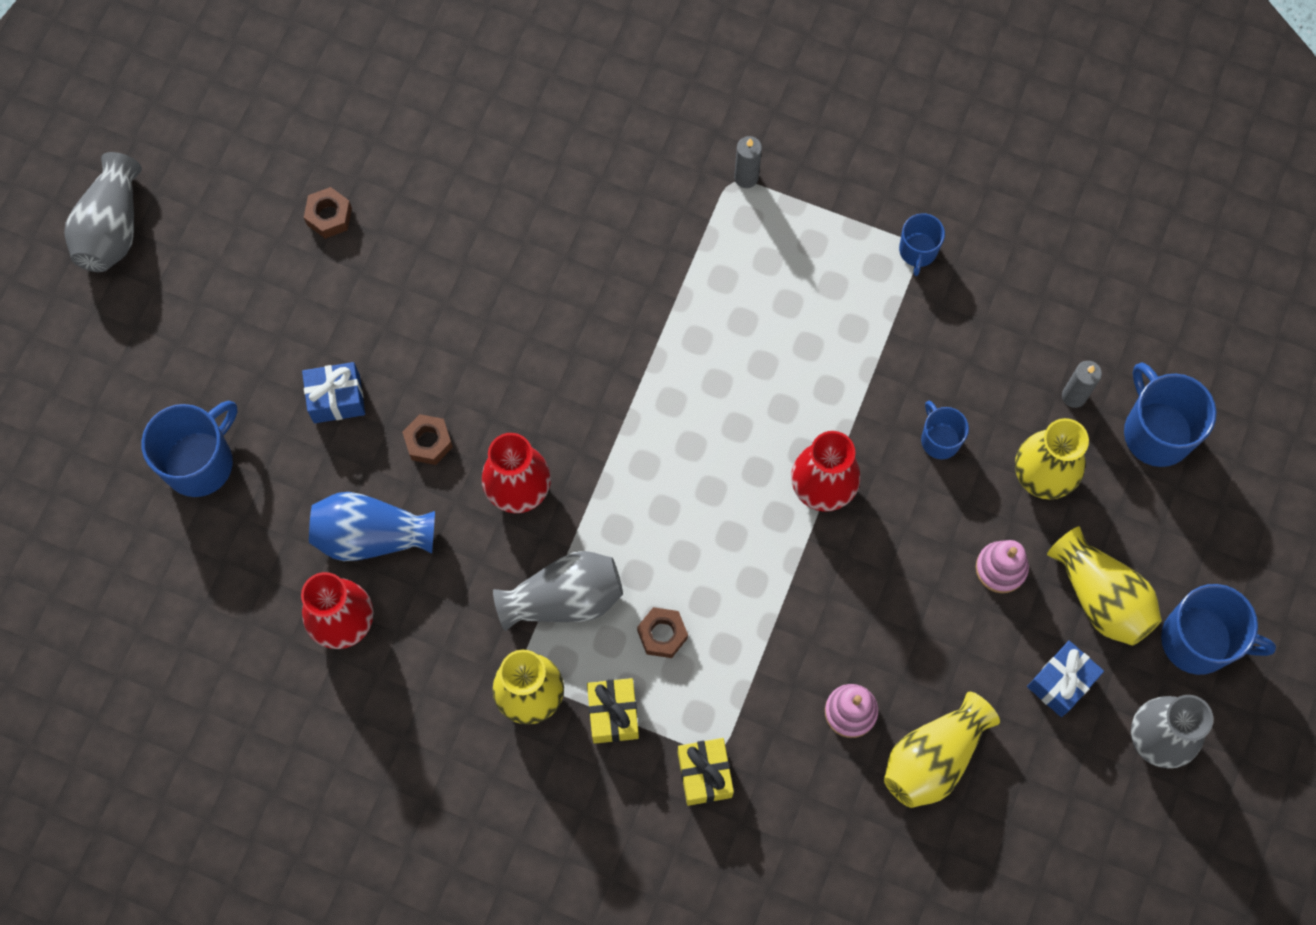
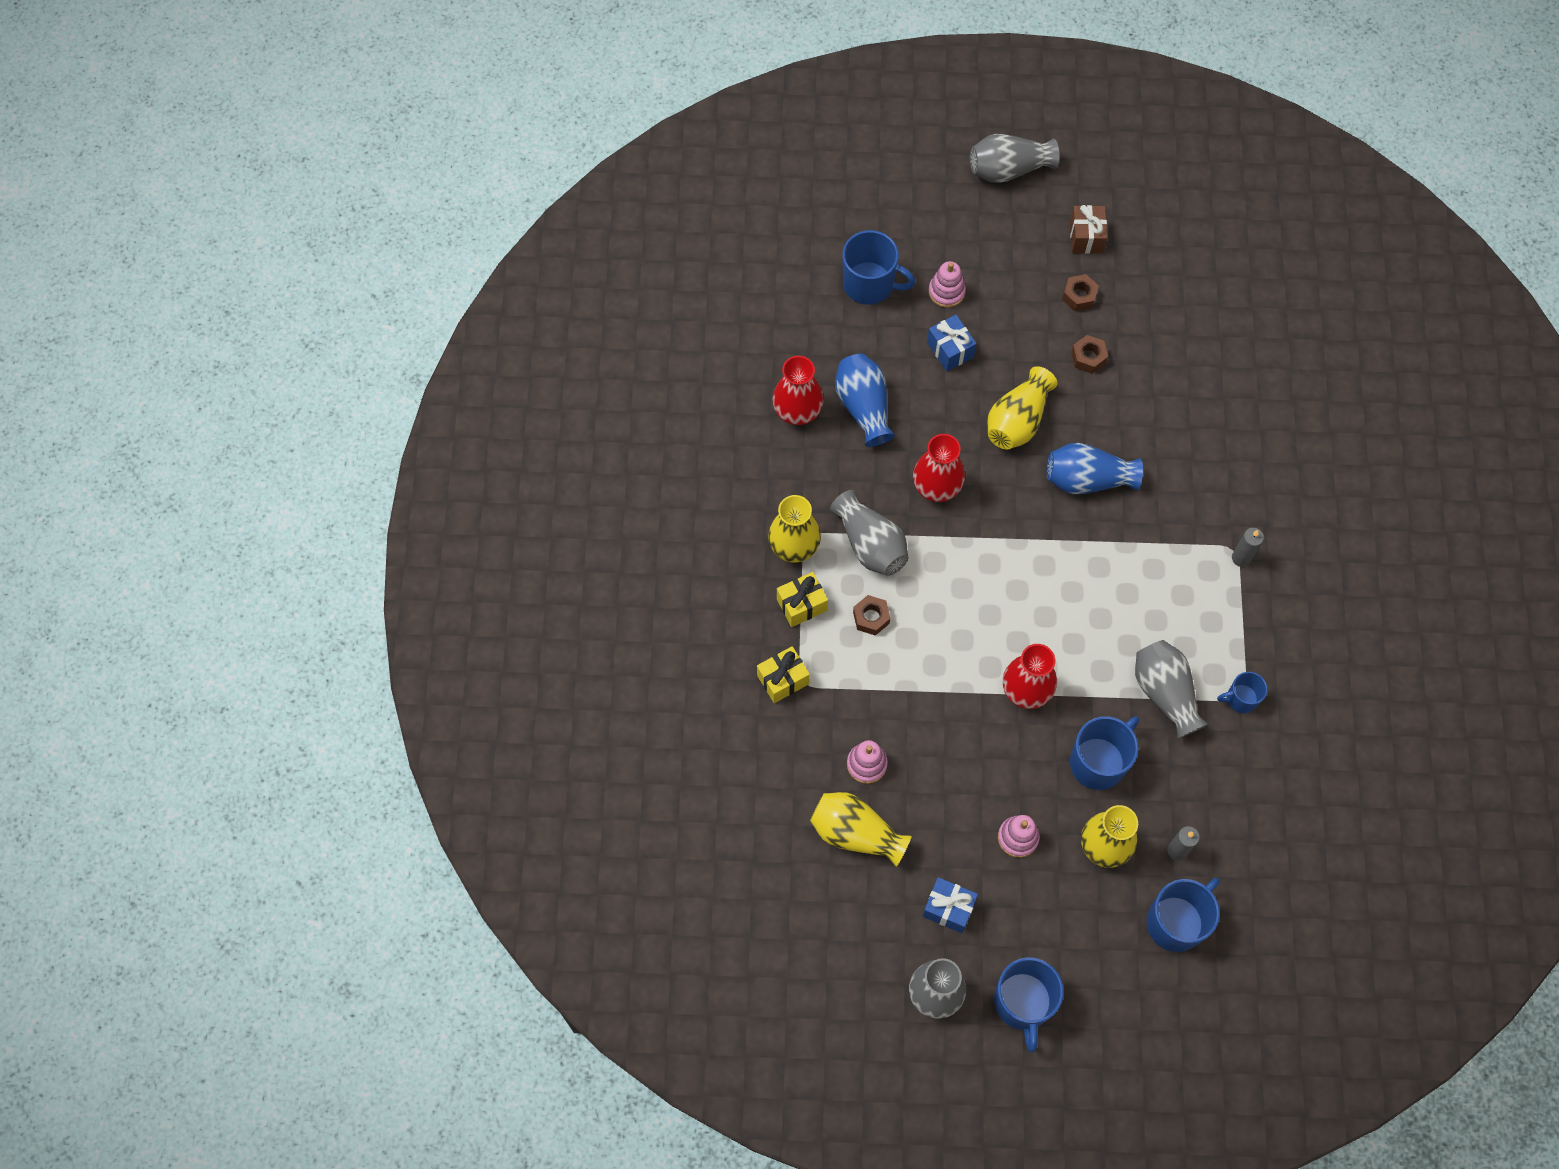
camera: 70 degrees right, 5 degrees down
(251, 175) = (1086, 237): none -> brown gift
(253, 371) = (946, 292): none -> pink stacking toy
(428, 442) = (944, 418): brown nut -> brown nut (1088, 357)
(579, 307) = (1087, 479): none -> blue vase
(881, 331) = (1164, 693): none -> grey vase
(940, 439) = (1098, 762): blue mug -> blue mug, size x1.76
(1101, 596) = (1026, 918): yellow vase -> yellow vase (1017, 421)

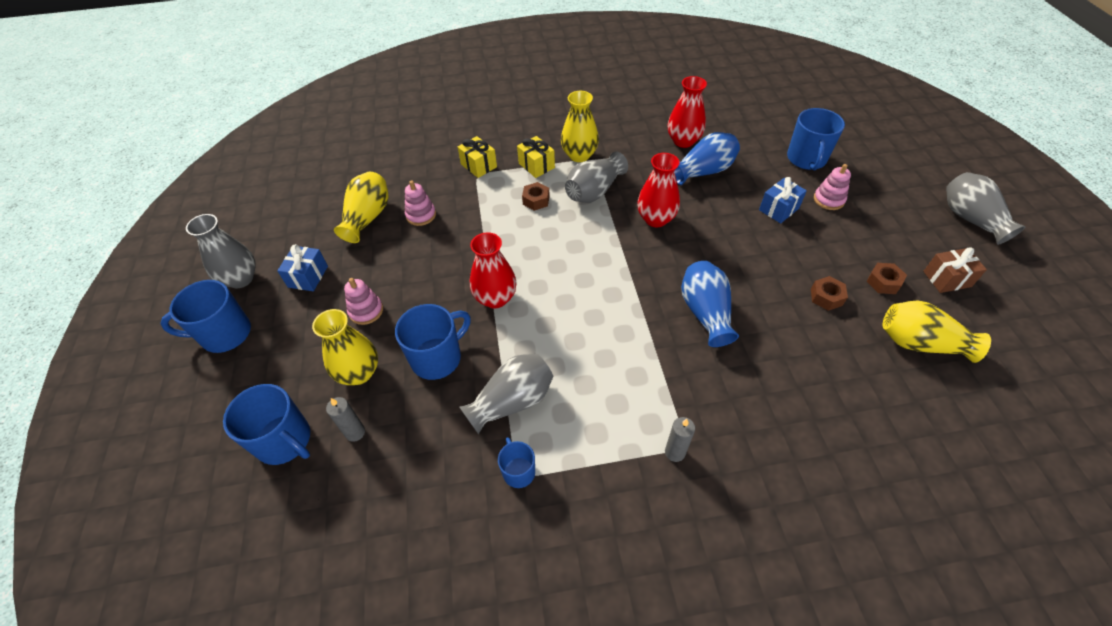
camera: 80 degrees right, 15 degrees down
(1017, 421) = (738, 258): yellow vase -> yellow vase (920, 343)
(1098, 762) = (437, 358): blue mug -> blue mug turned 75 degrees counterclockwise

